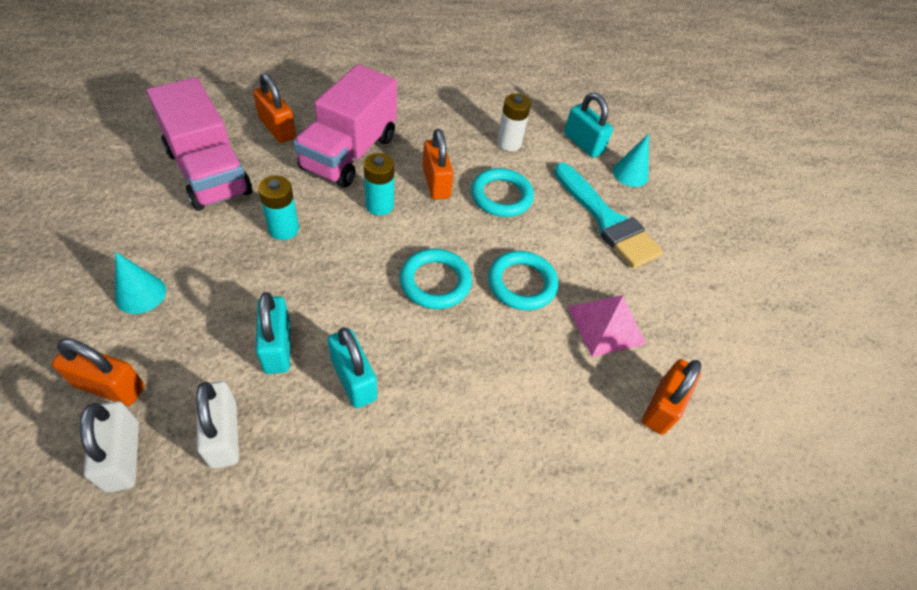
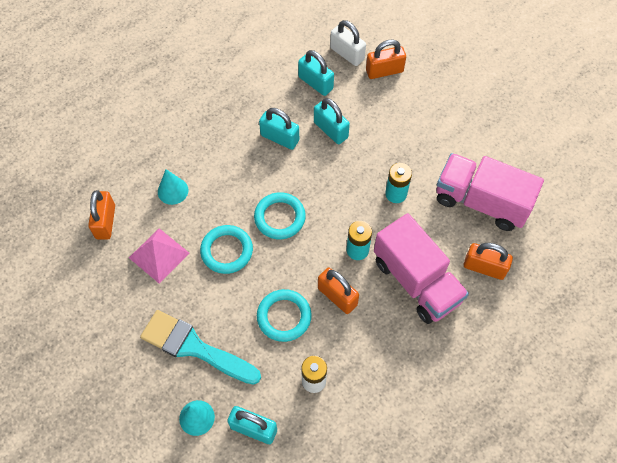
camera: 155 degrees right, 10 degrees up
(140, 294) = (423, 113): turquoise cone -> turquoise cone (173, 191)
(224, 434) = (315, 83): white padlock -> turquoise padlock
(349, 153) = (416, 281): pink truck -> pink truck turned 150 degrees clockwise

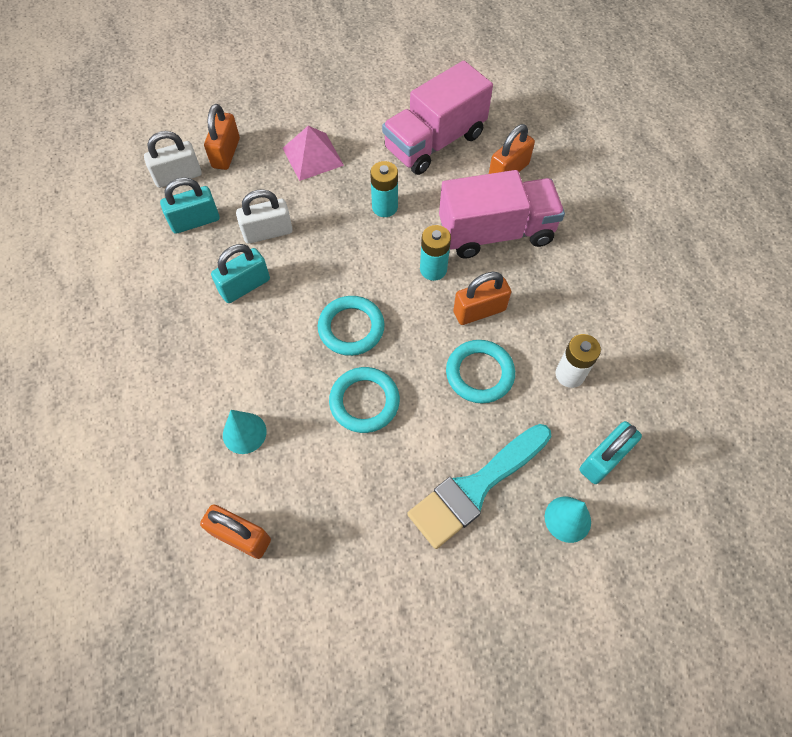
camera: 65 degrees left, 0 degrees up
(159, 255) = (328, 484): pink pyramid -> pink pyramid (313, 156)
(331, 130) = (268, 232): turquoise padlock -> white padlock

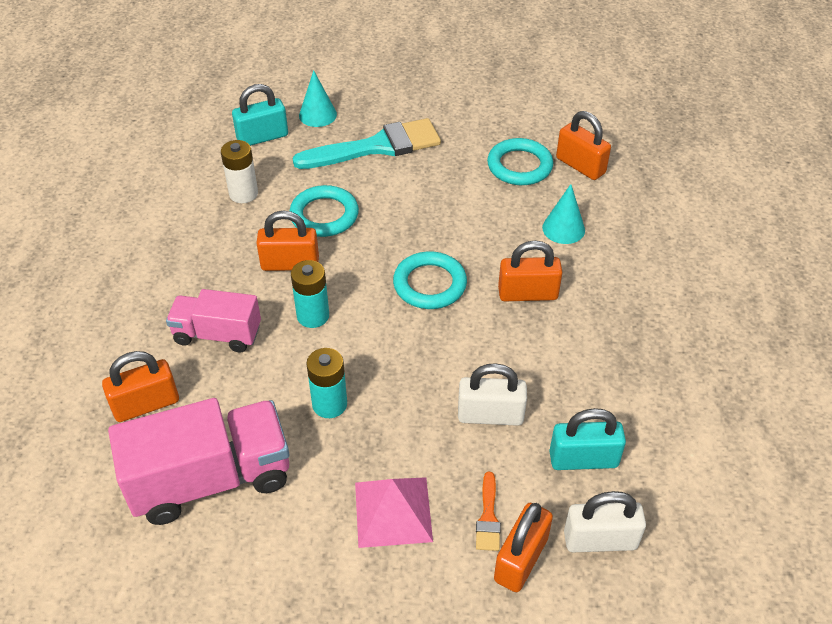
camera: 160 degrees left, 15 degrees down
(245, 286) = (534, 358): turquoise padlock -> none
(252, 169) = (488, 517): none -> orange brush
(263, 345) = (527, 293): none -> orange padlock
(364, 402) = (443, 222): turquoise ring -> turquoise ring (519, 166)
(496, 232) = (217, 334): pink truck -> pink truck, size x0.61

